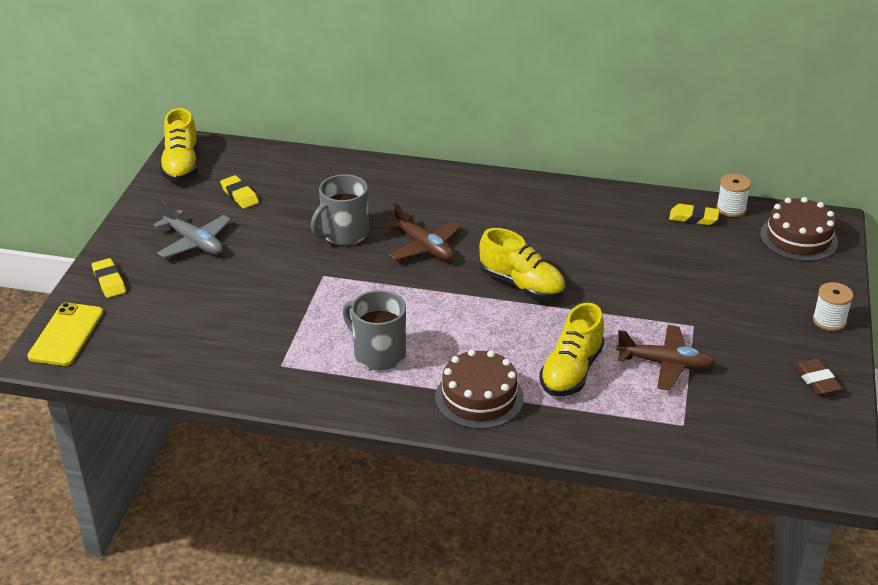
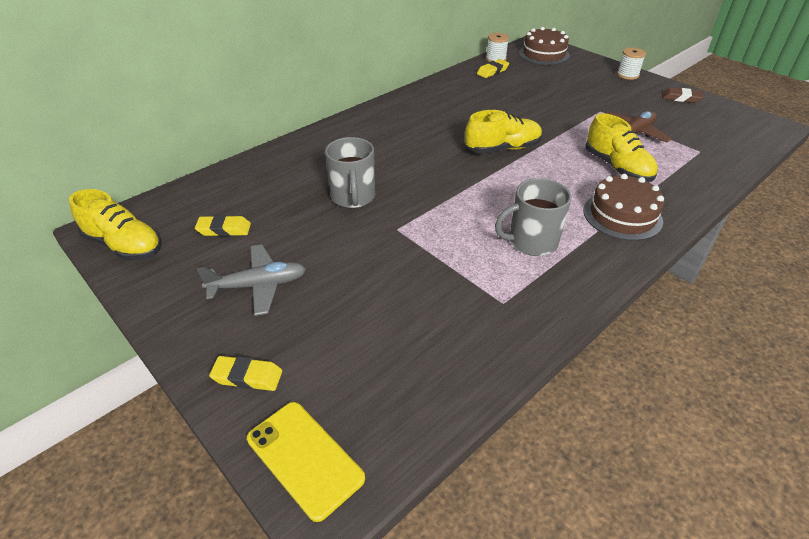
camera: 55 degrees left, 5 degrees up
(424, 246) = (413, 168): brown plane -> none

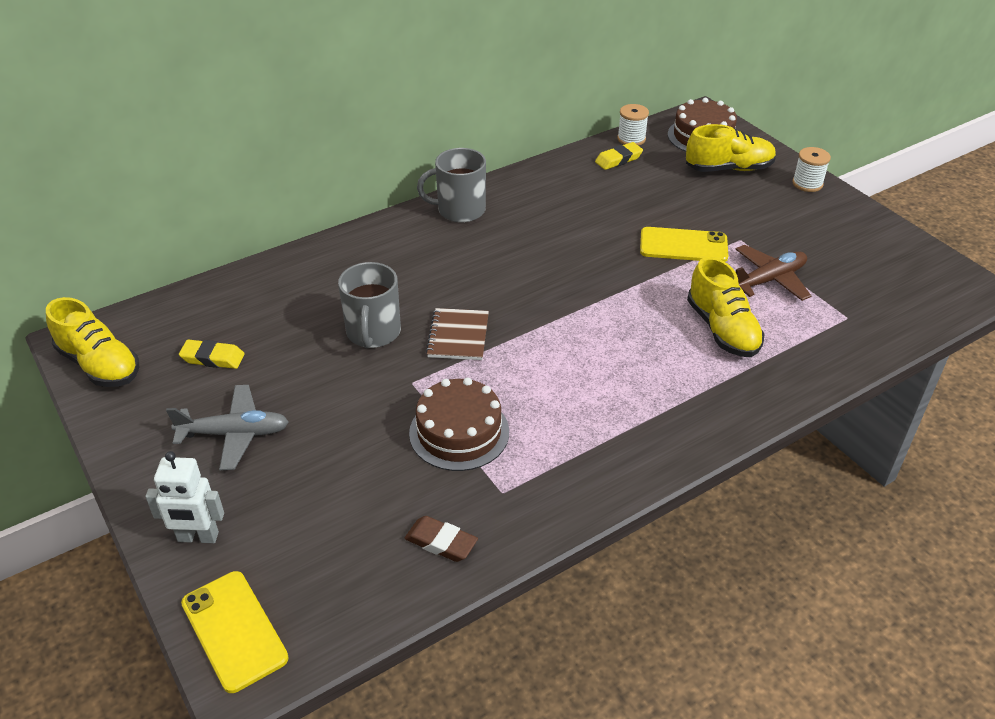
camera: 10 degrees right, 0 degrees up
(247, 377) = (198, 537): yellow eraser -> white robot
(421, 192) = (458, 336): none -> brown notebook
(502, 149) = (583, 284): yellow shoe -> yellow shoe (728, 169)
(531, 242) = (567, 420): grey mug -> grey mug (460, 210)
(562, 118) = (683, 245): none -> yellow phone
(622, 215) = (696, 399): brown cake -> brown cake (459, 432)
(681, 98) = (865, 230): brown eraser -> brown eraser (441, 542)

